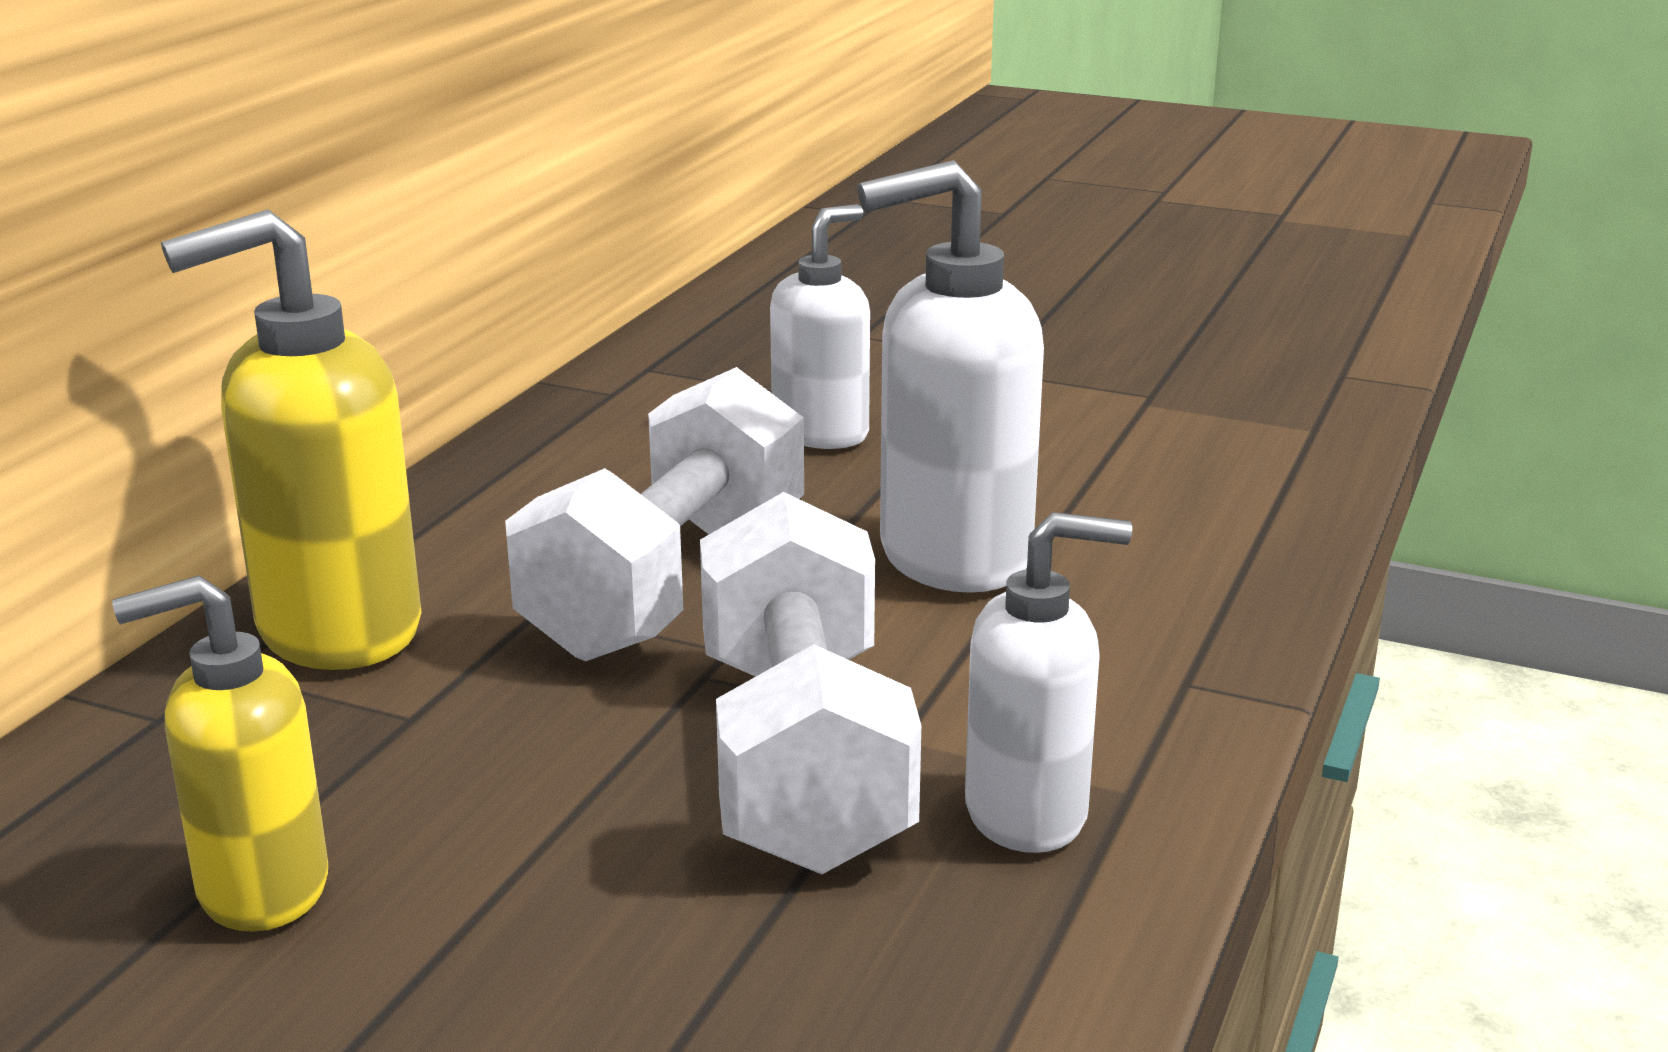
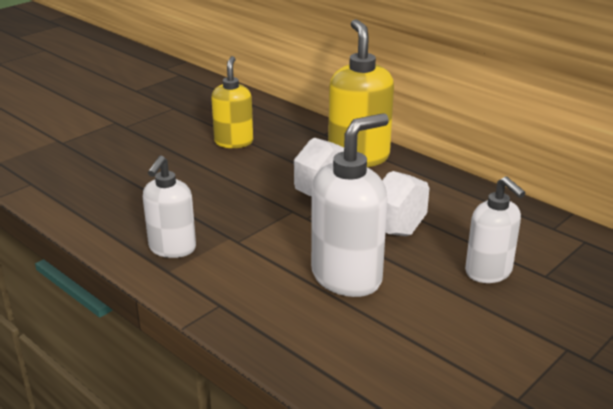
camera: 110 degrees right, 5 degrees up
(801, 758) = (231, 218): white dumbbell -> none
(952, 557) = (347, 277): white soap dispenser -> white soap dispenser turned 45 degrees clockwise

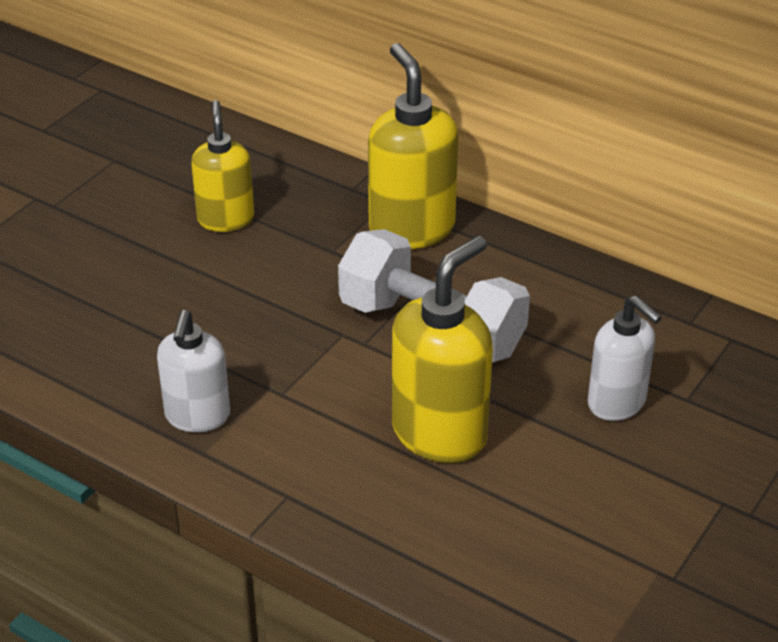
camera: 10 degrees left, 10 degrees up
(347, 277) = (440, 433): white soap dispenser -> yellow soap dispenser

